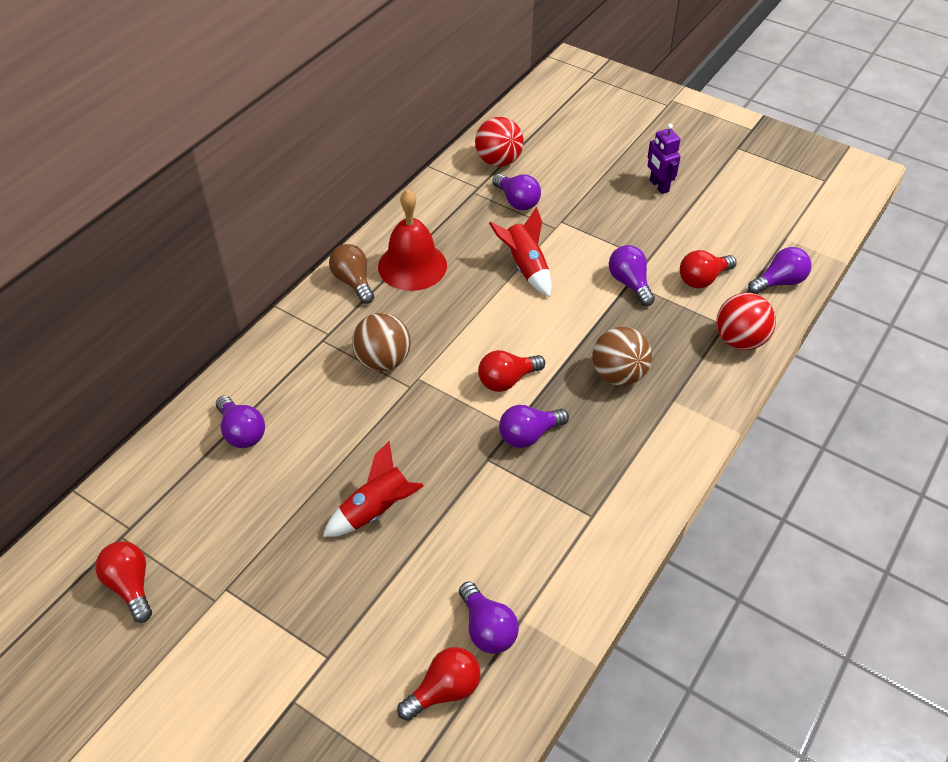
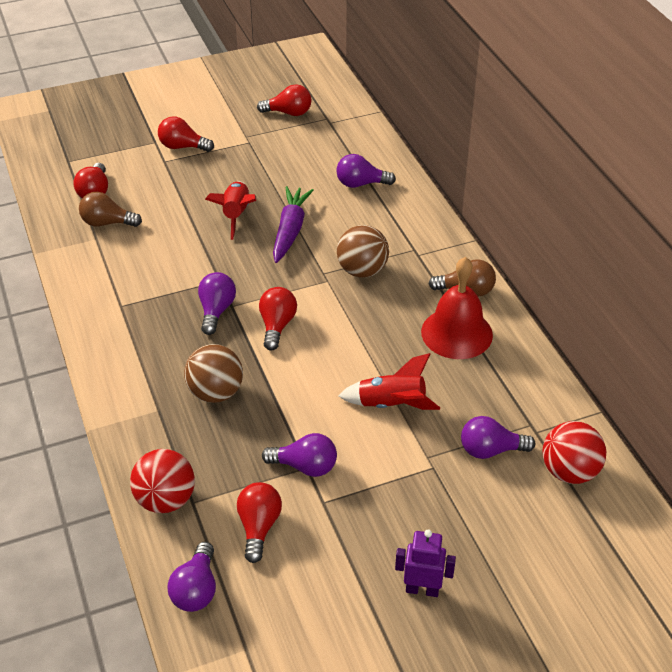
camera: 125 degrees right, 5 degrees down
(283, 658) = (182, 147): none -> red light bulb
(366, 448) = (290, 230): none -> purple carrot
(487, 629) = (107, 223): purple light bulb -> brown light bulb

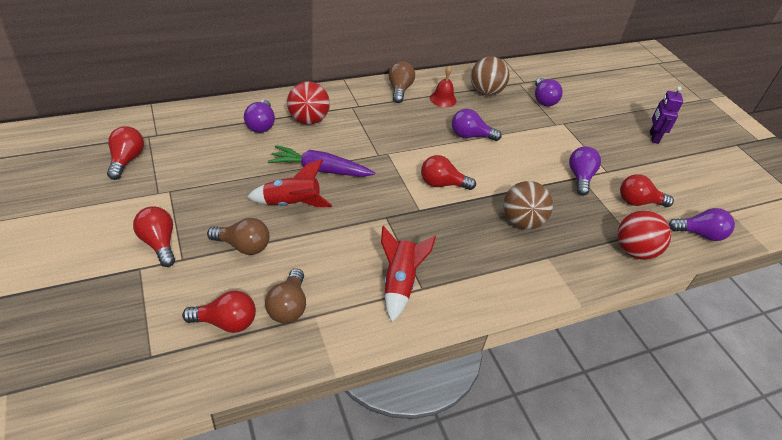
camera: 95 degrees left, 0 degrees up
(178, 191) = (243, 246): none -> brown light bulb
(182, 147) = (159, 243): red light bulb -> red light bulb turned 135 degrees clockwise
(216, 311) = (426, 220): purple light bulb -> purple light bulb (470, 136)
(362, 270) = (376, 134): brown ball -> brown ball (486, 92)
(391, 404) = (515, 134): red rocket -> red rocket (399, 283)
(456, 333) = (443, 99): red bell -> red bell, size x0.54
(569, 471) = (551, 76): red ball -> red ball (308, 120)

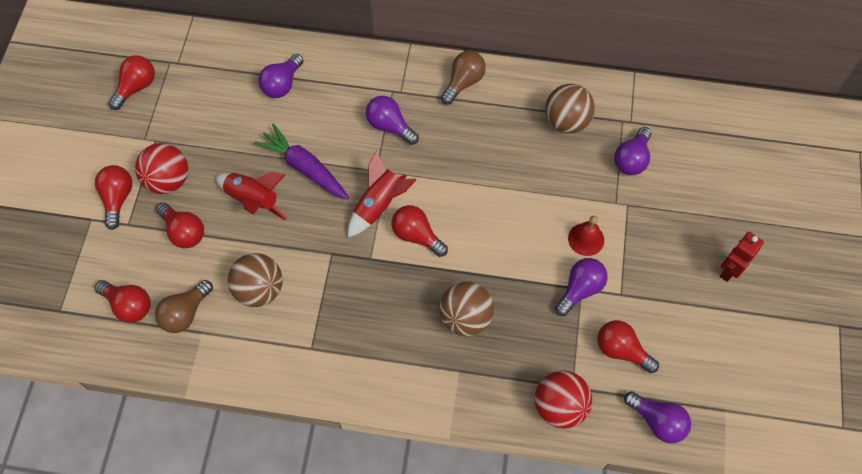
camera: 35 degrees right, 20 degrees up
(243, 246) = (184, 232): brown light bulb -> red light bulb
(308, 120) = (333, 94): red ball -> red ball (168, 180)
(345, 263) = (259, 289): none -> brown ball
(399, 283) = (293, 334): red rocket -> red rocket (379, 205)
(443, 99) = (505, 115): red bell -> red bell (586, 239)
(470, 136) = (496, 182): purple light bulb -> purple light bulb (389, 126)
(653, 137) = (729, 270): purple robot -> red robot

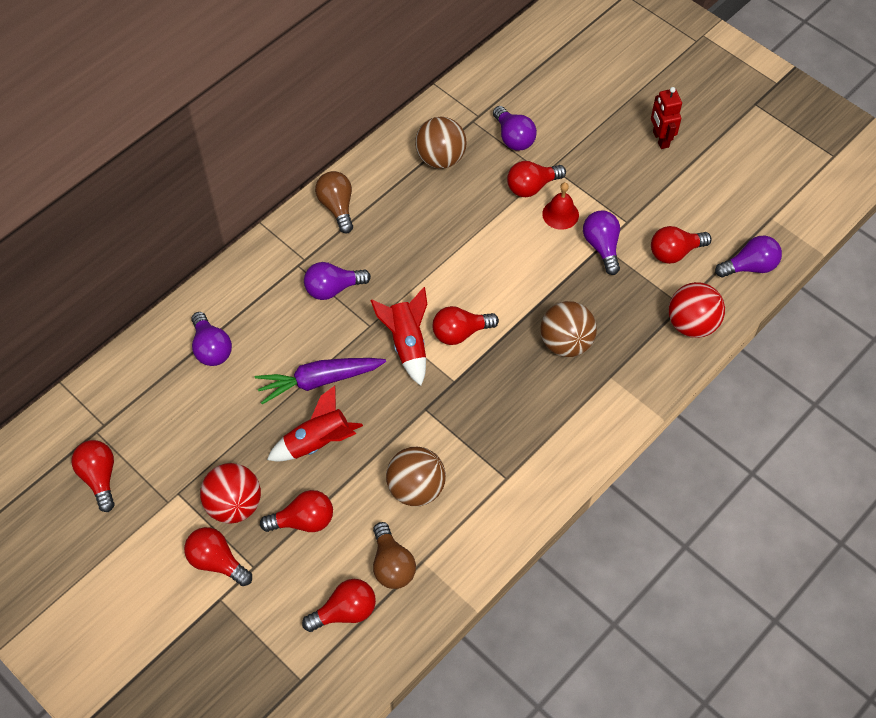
camera: 55 degrees left, 5 degrees down
(595, 202) = (532, 187): none -> red light bulb

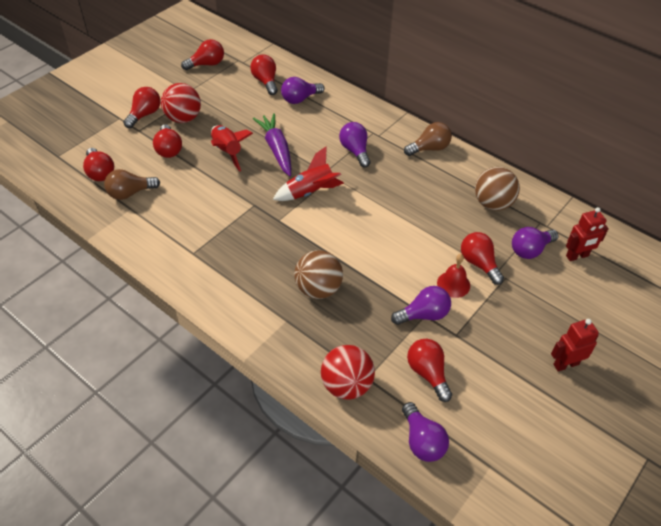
camera: 85 degrees right, 10 degrees down
(416, 488) = (188, 203): brown ball -> none
(460, 333) = (323, 222): red light bulb -> red light bulb (265, 82)
(523, 99) = (577, 256): none -> red robot

